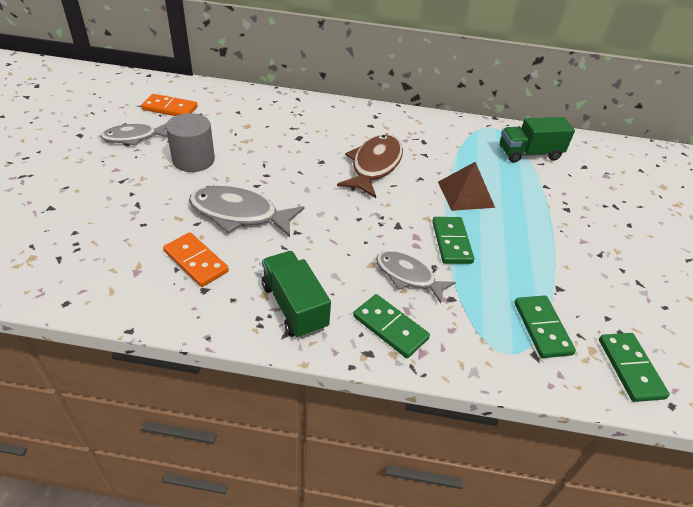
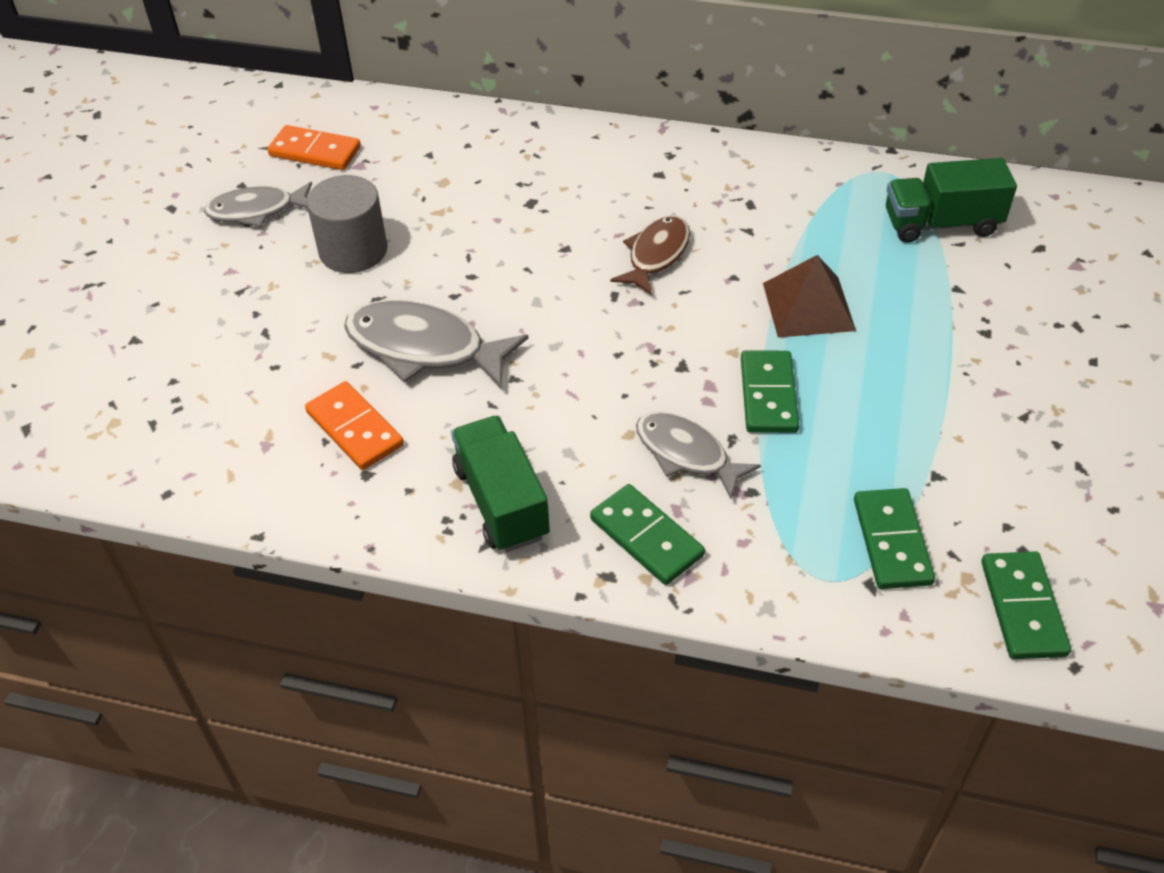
camera: 10 degrees right, 5 degrees up
(374, 166) = (656, 255): brown fish -> brown fish, size x0.66

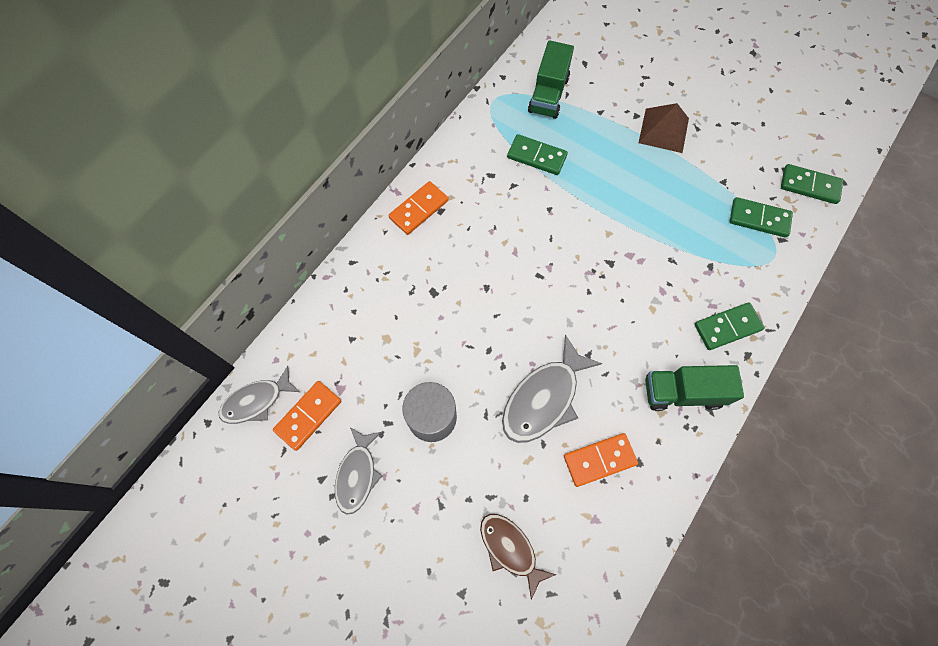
camera: 70 degrees left, 20 degrees up
(647, 154) = (419, 209): none -> orange domino
(656, 255) = (514, 240): brown fish -> brown fish (510, 549)
(686, 454) = (676, 286): grey fish -> grey fish (256, 401)
(768, 395) = (646, 230): green domino -> green domino (536, 156)
(808, 306) = (587, 183): brown pyramid -> brown pyramid (663, 130)

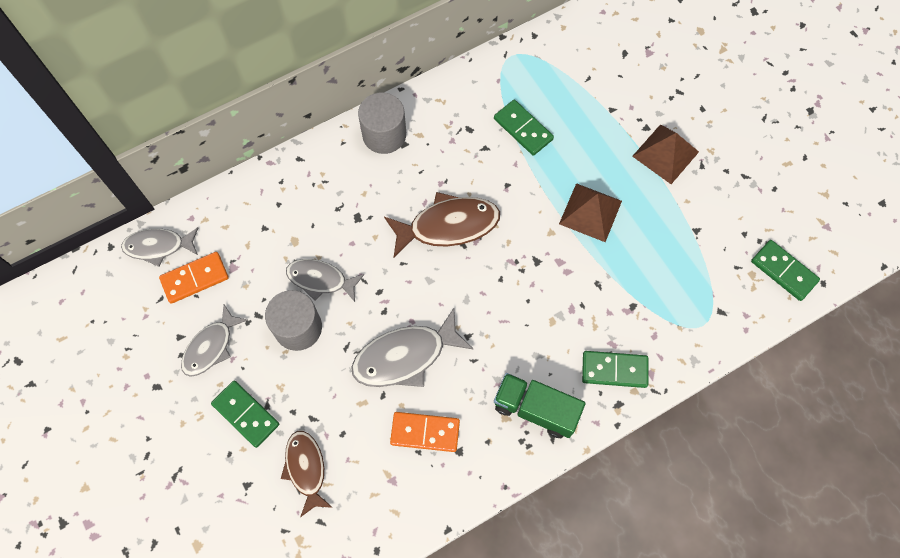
camera: 25 degrees right, 0 degrees up
(419, 209) = (384, 135): orange domino -> grey cylinder
(429, 363) = (320, 280): none -> grey fish
(518, 265) = (448, 226): none -> brown fish
(548, 95) = (569, 71): green truck -> none
(631, 202) = (590, 212): none -> brown pyramid
(759, 219) = (710, 282): green domino -> green domino (246, 414)

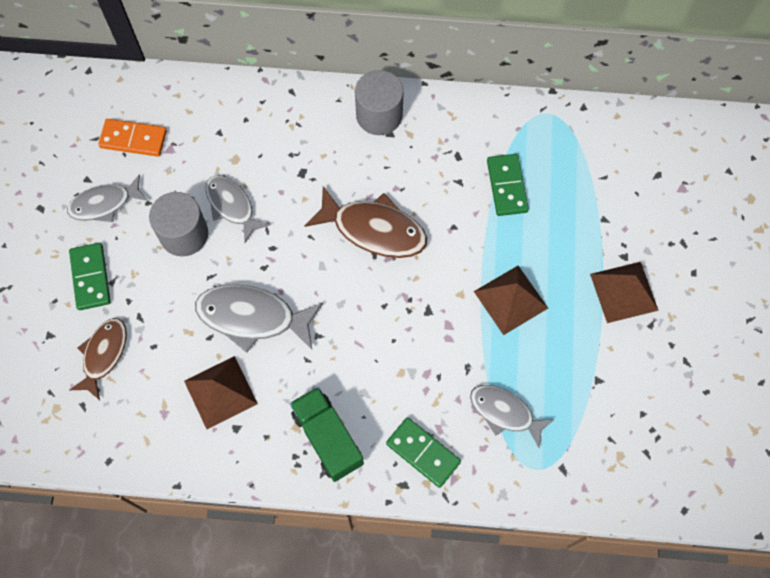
camera: 35 degrees right, 0 degrees up
(158, 246) = (125, 94): grey fish -> grey fish (505, 412)
(425, 432) = (220, 392): orange domino -> brown pyramid
(783, 271) = (653, 473): green domino -> none

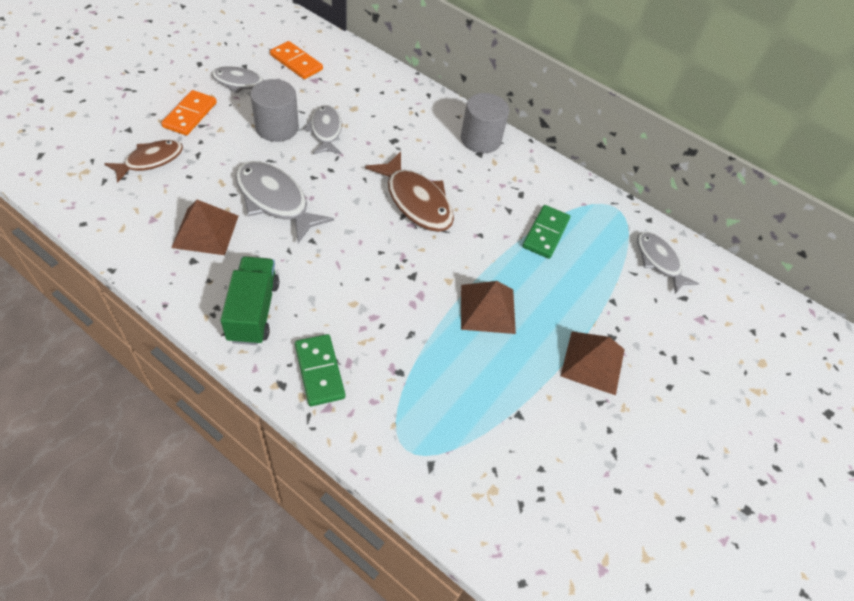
camera: 25 degrees right, 15 degrees down
(91, 277) = (190, 115): green domino -> orange domino
(505, 412) = (415, 386): grey fish -> grey fish (659, 261)

